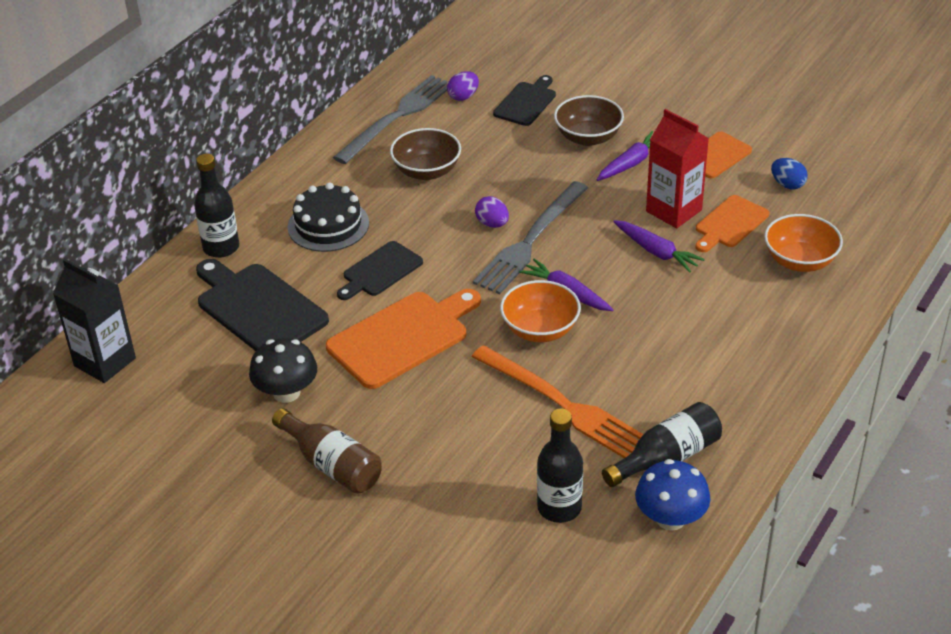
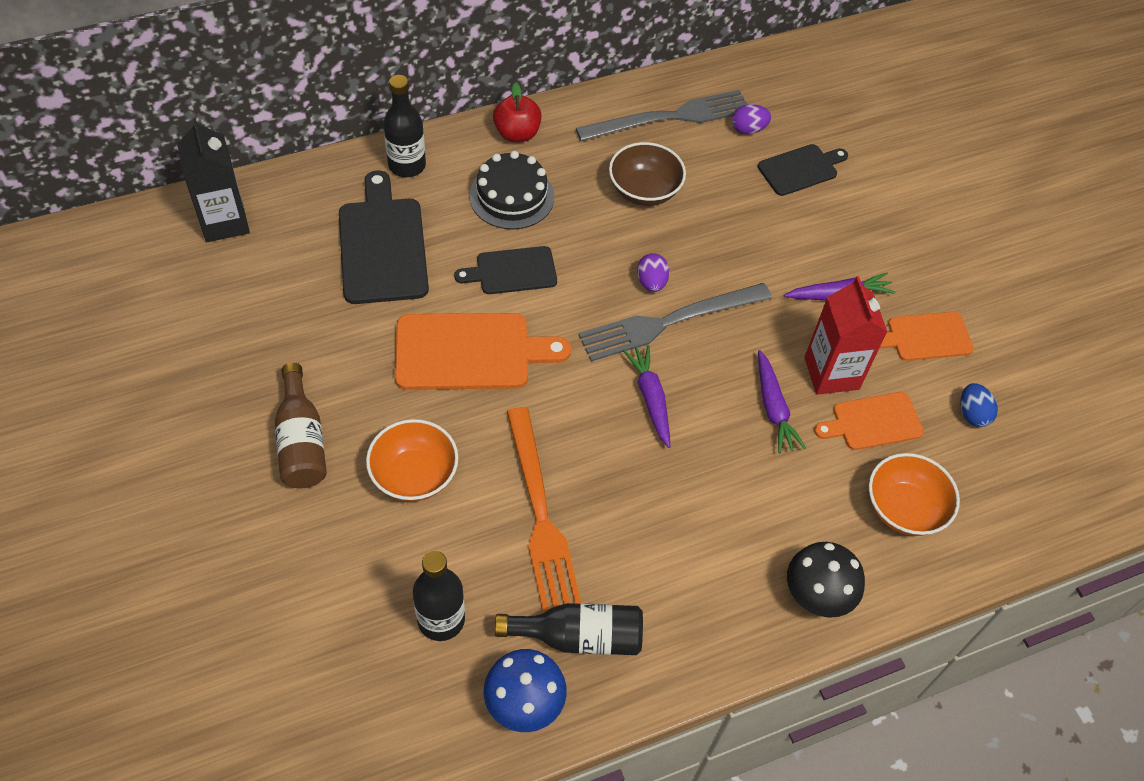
camera: 30 degrees right, 15 degrees up
(286, 392) = (330, 345): black mushroom -> black mushroom (817, 594)
(289, 184) = (517, 134): none -> red apple
(540, 329) = (592, 422): orange bowl -> orange bowl (414, 475)
(588, 137) = (824, 242): brown bowl -> none

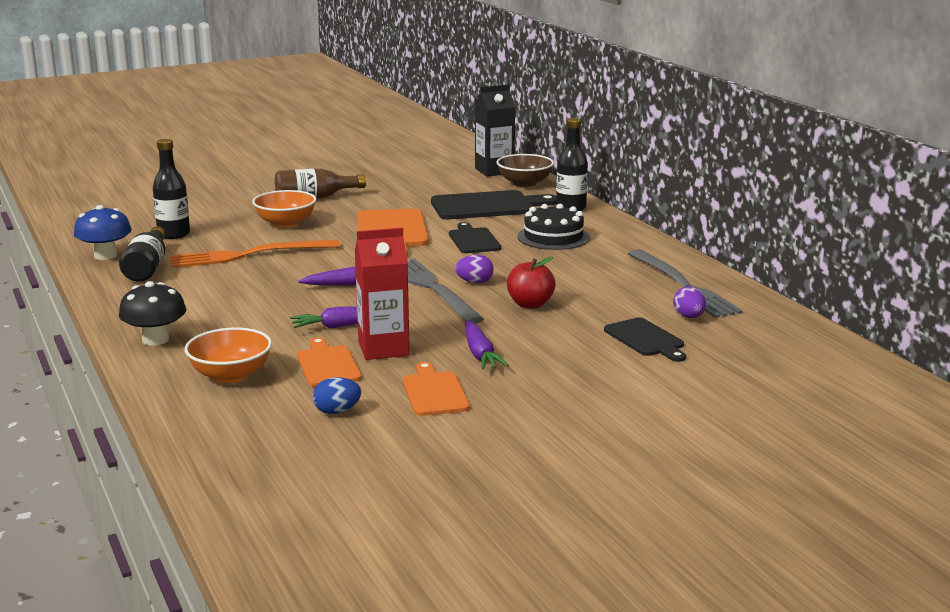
camera: 90 degrees right, 35 degrees down
(517, 134) = (626, 236): red apple -> red apple (530, 304)
(644, 191) = (582, 278): brown bowl -> brown bowl (524, 183)

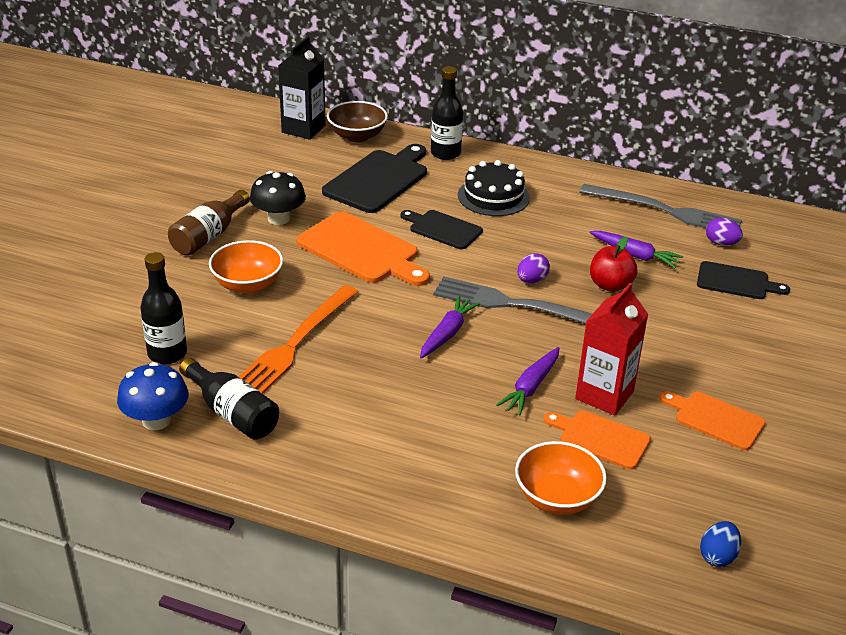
camera: 45 degrees left, 15 degrees up
(155, 340) = (421, 498): black mushroom -> black mushroom (279, 218)
(337, 411) = (695, 483): blue egg -> blue egg (717, 556)
(480, 354) = (672, 359): purple carrot -> purple carrot (635, 255)

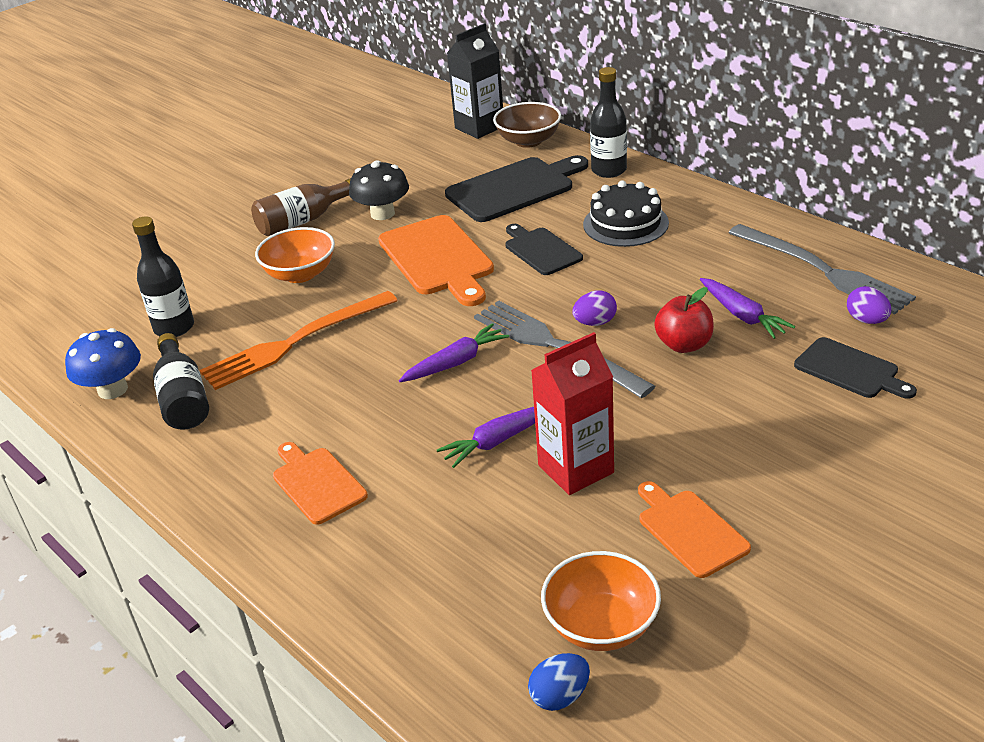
camera: 30 degrees right, 0 degrees up
(557, 498) = (428, 571): orange bowl -> orange bowl (601, 625)
(600, 438) = (531, 517): orange cutting board -> orange cutting board (317, 483)

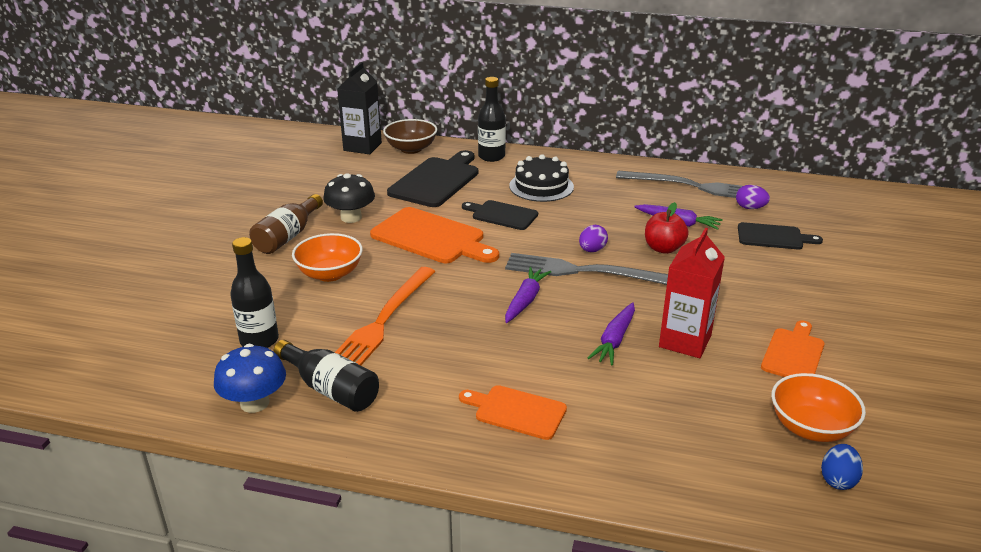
camera: 35 degrees left, 5 degrees down
(690, 530) = (793, 353): orange cutting board -> orange cutting board turned 90 degrees clockwise

